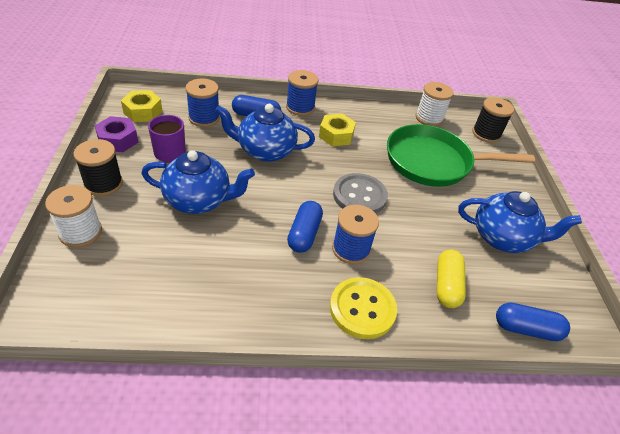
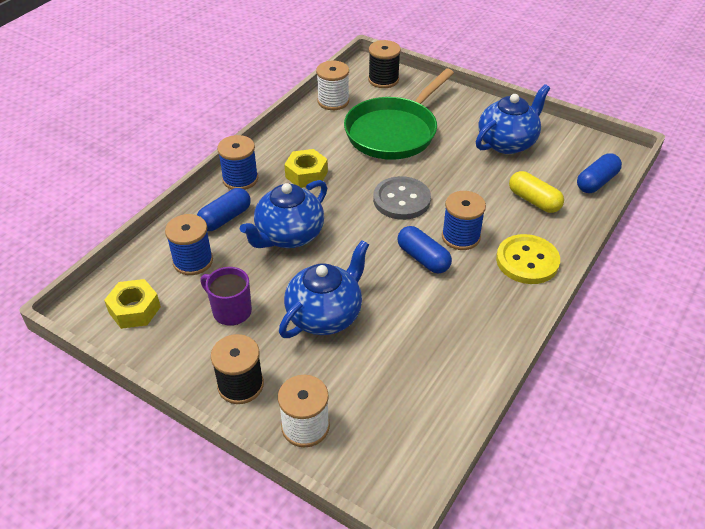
camera: 50 degrees left, 0 degrees up
(118, 140) = (171, 349): purple nut -> none

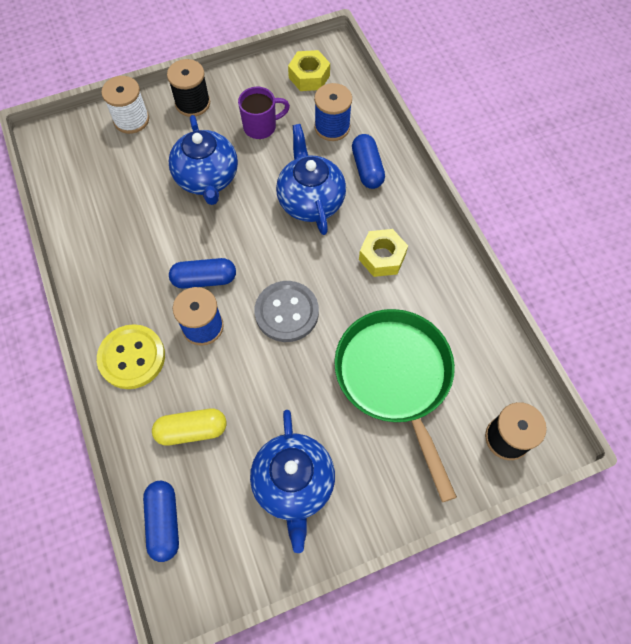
camera: 125 degrees right, 20 degrees up
(240, 179) = (413, 203): blue spool -> none
(333, 101) = (494, 354): white spool -> none

